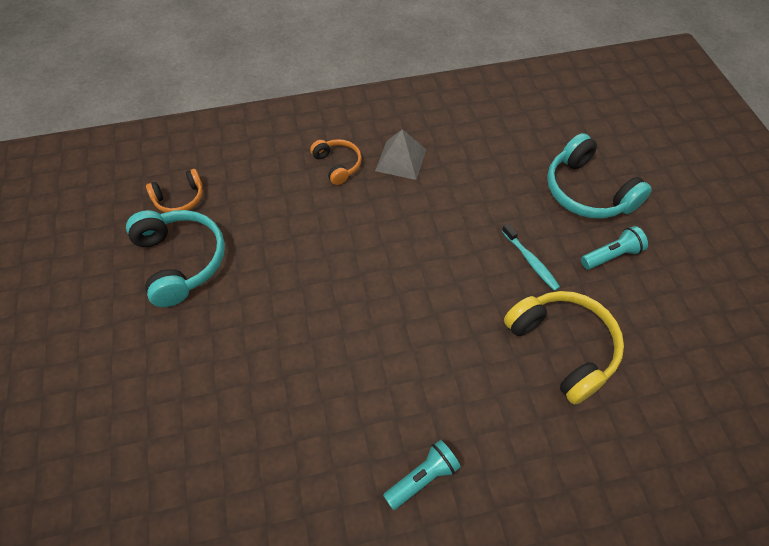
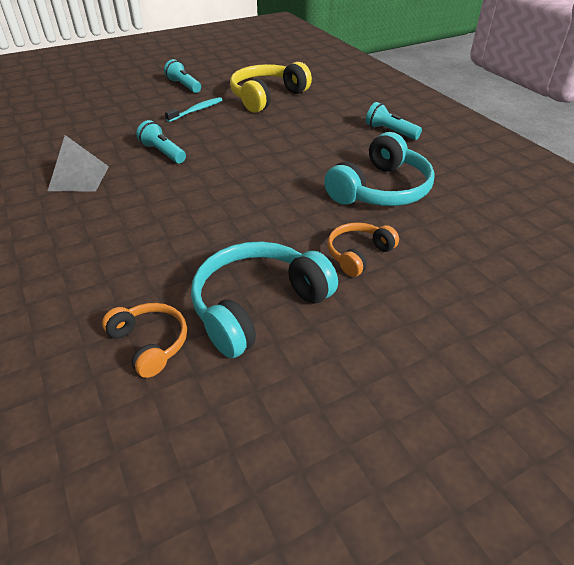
camera: 105 degrees left, 15 degrees down
(337, 165) = (85, 216): orange headphones -> orange headphones (358, 254)
(431, 221) = (163, 153): none -> turquoise flashlight
(587, 191) = (121, 95): turquoise headphones -> turquoise headphones (380, 189)

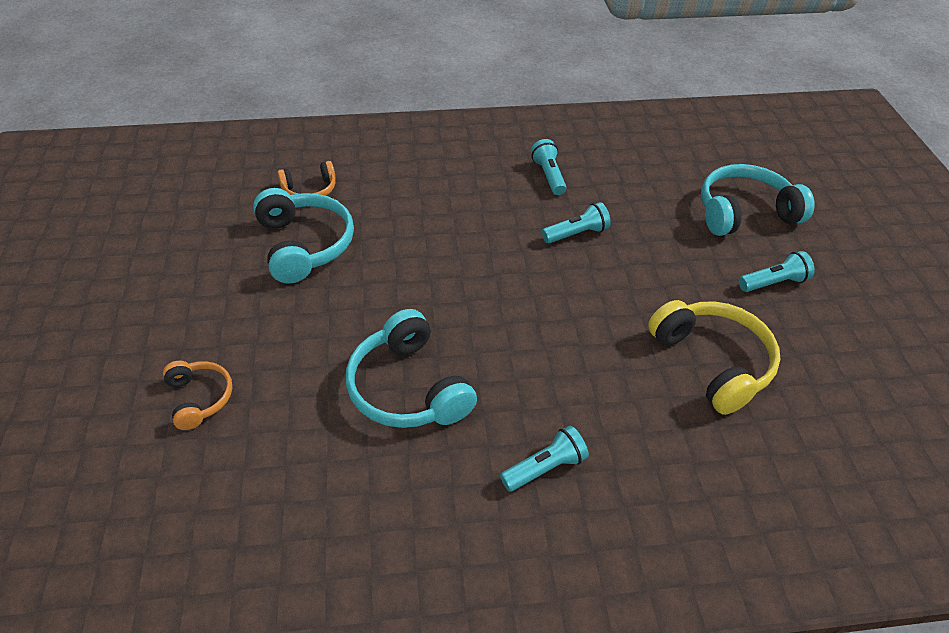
camera: 110 degrees right, 5 degrees up
(79, 178) = (548, 176): grey pyramid -> turquoise flashlight
(111, 97) = (744, 213): none -> turquoise headphones
(196, 110) = (683, 279): turquoise toothbrush -> none
(358, 254) = (318, 324): orange headphones -> orange headphones (199, 398)

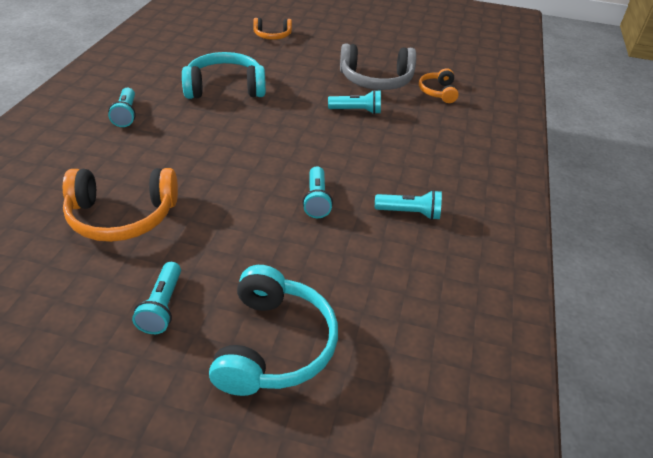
camera: 110 degrees right, 5 degrees down
(304, 245) = (376, 80): turquoise headphones -> grey headphones
(393, 245) = (356, 111): none -> turquoise flashlight
(712, 362) = (122, 216): yellow headphones -> orange headphones

